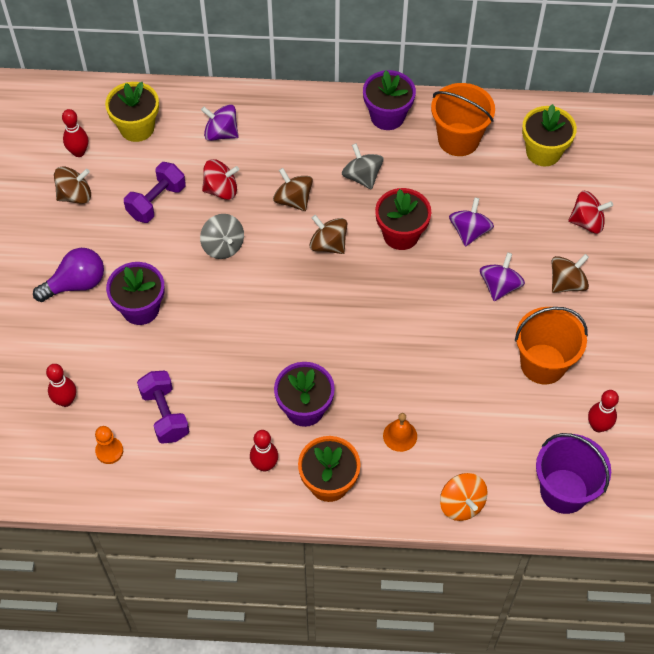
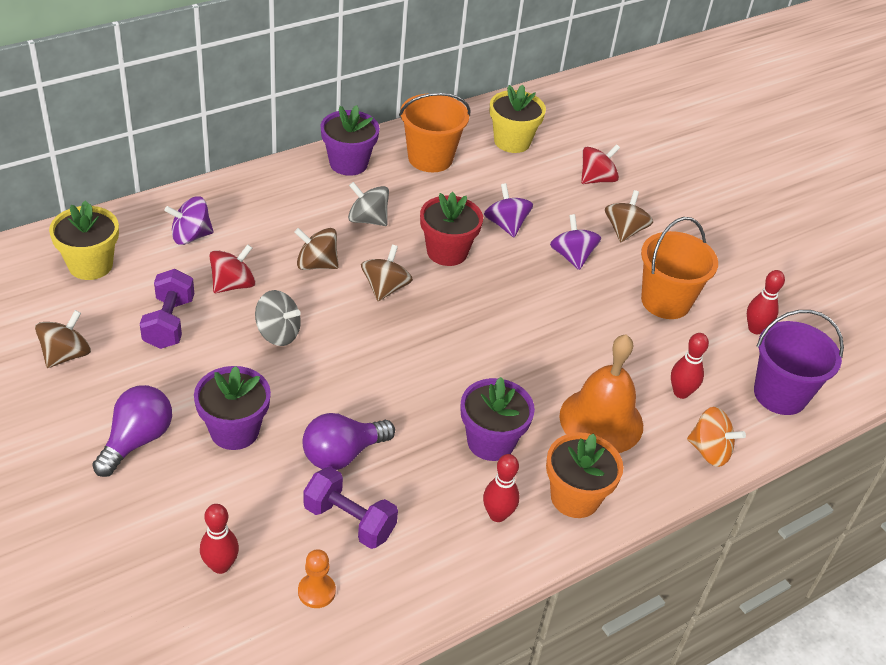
camera: 40 degrees left, 15 degrees down
(79, 152) = (37, 312): red bowling pin -> red bowling pin (681, 392)
(197, 363) = (342, 454): none -> purple light bulb
(328, 244) = (385, 288): brown spinning top -> brown spinning top turned 105 degrees clockwise
(400, 436) = (601, 420): orange bell -> orange bell, size x2.10

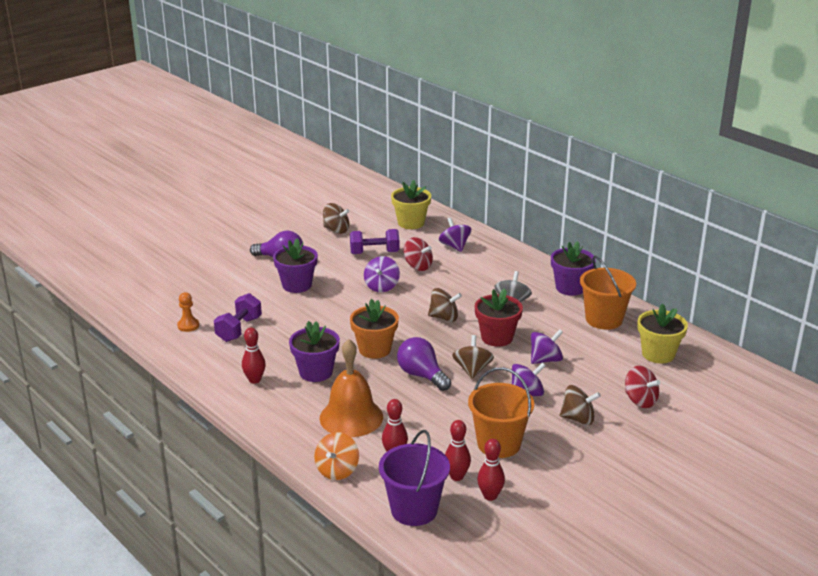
camera: 85 degrees right, 15 degrees down
(220, 565) = (201, 296): red bowling pin -> red bowling pin (457, 476)
(278, 333) = (381, 286): grey spinning top -> purple spinning top
(316, 264) = (453, 290): brown spinning top -> brown spinning top (472, 370)
(342, 454) = (289, 321): purple light bulb -> purple light bulb (422, 375)
(575, 497) = (276, 409): orange flower pot -> orange flower pot (374, 349)

